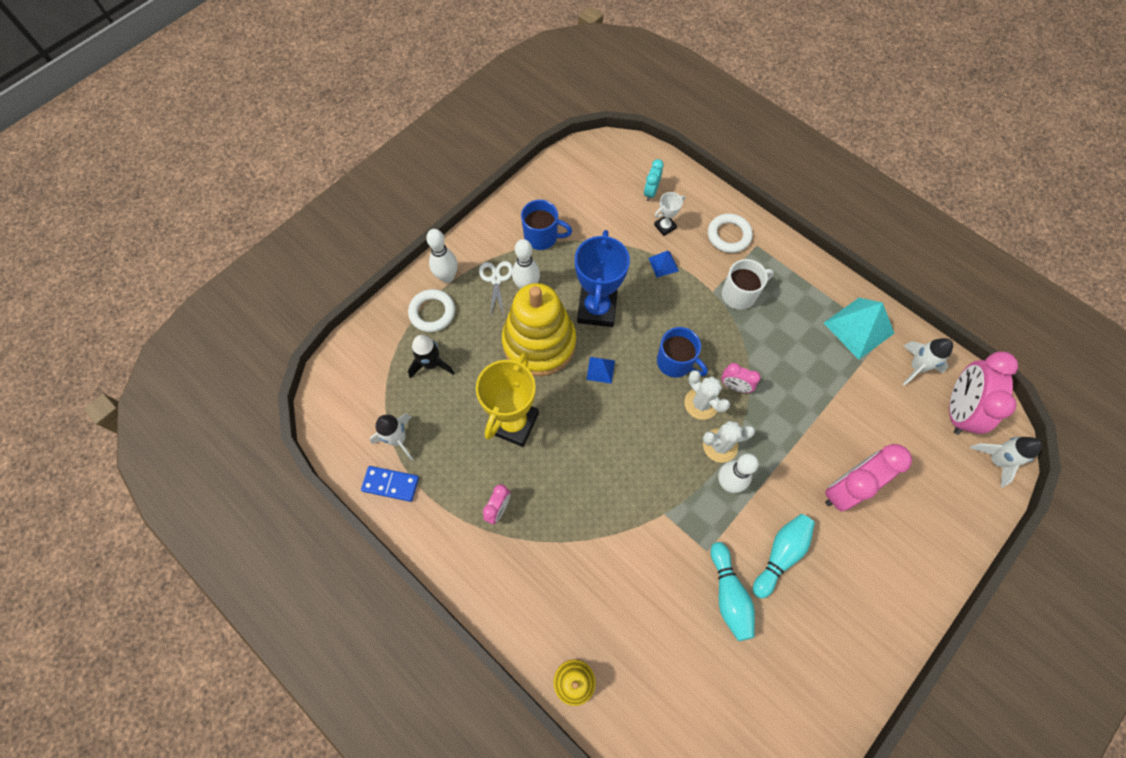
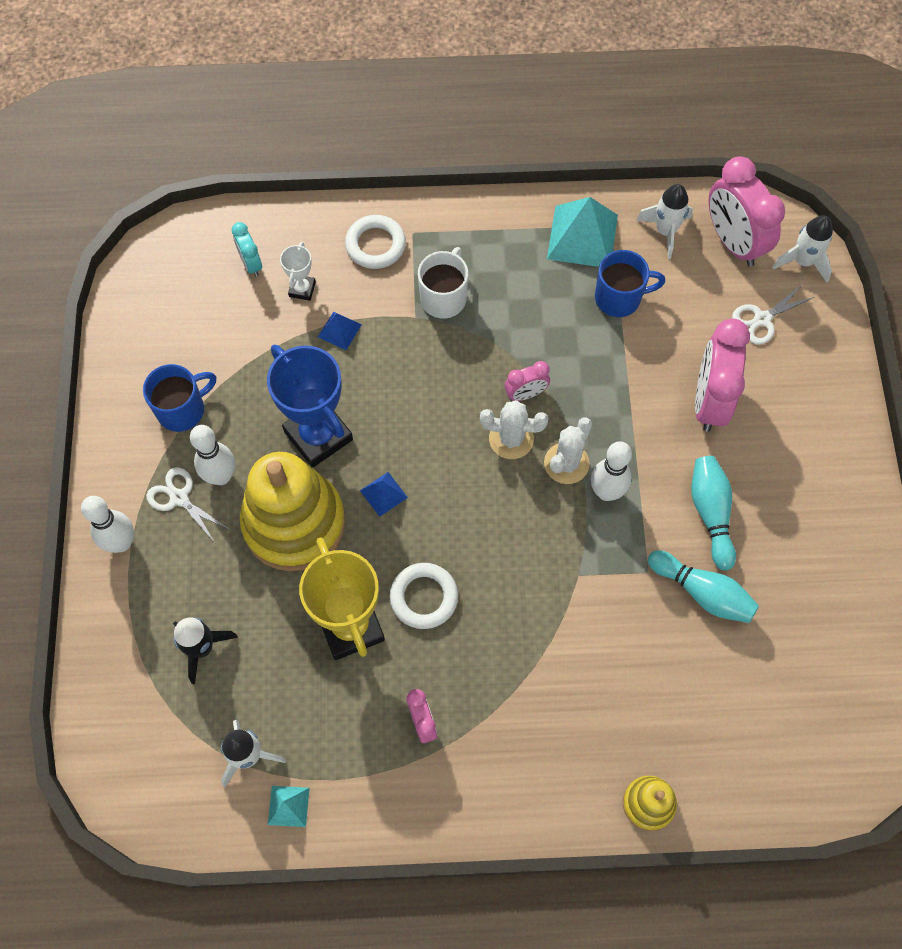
camera: 45 degrees left, 0 degrees up
(391, 484) = (288, 806): blue domino -> turquoise pyramid
(432, 312) = (145, 595): white ring -> white ring (424, 597)
(675, 362) = (448, 420): blue mug -> blue mug (619, 298)
(931, 471) = (762, 319): none -> white scissors

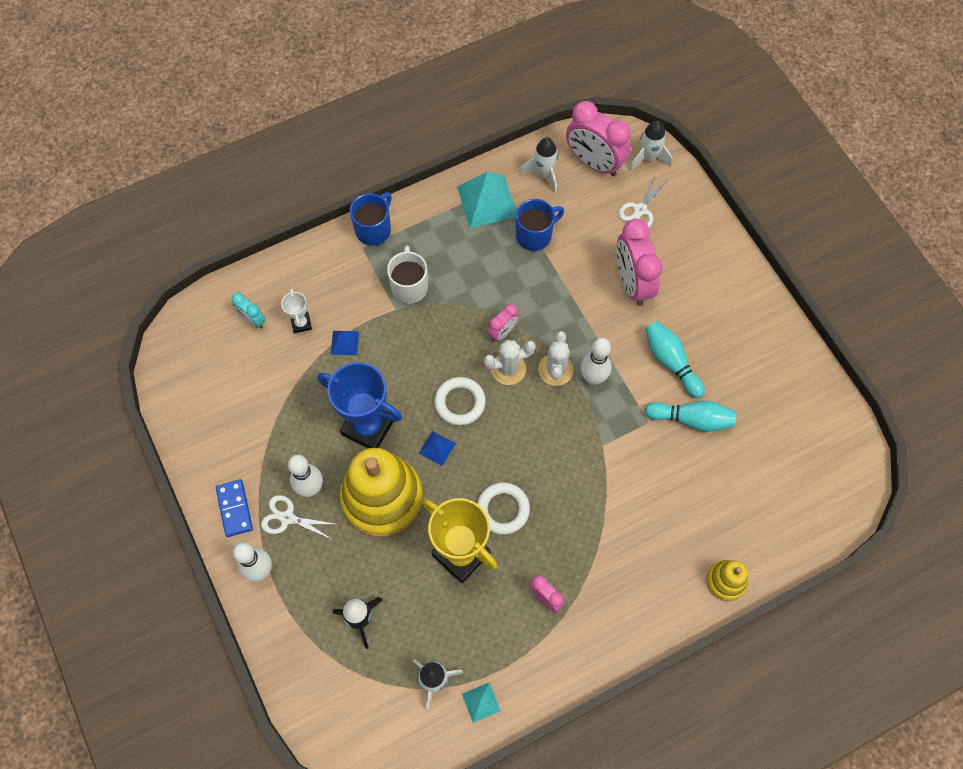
camera: 25 degrees left, 0 degrees up
(128, 462) = (235, 508): none -> blue domino
(182, 410) = (256, 451): blue mug -> blue mug (374, 229)
(375, 245) = (339, 268): white ring -> white ring (460, 403)

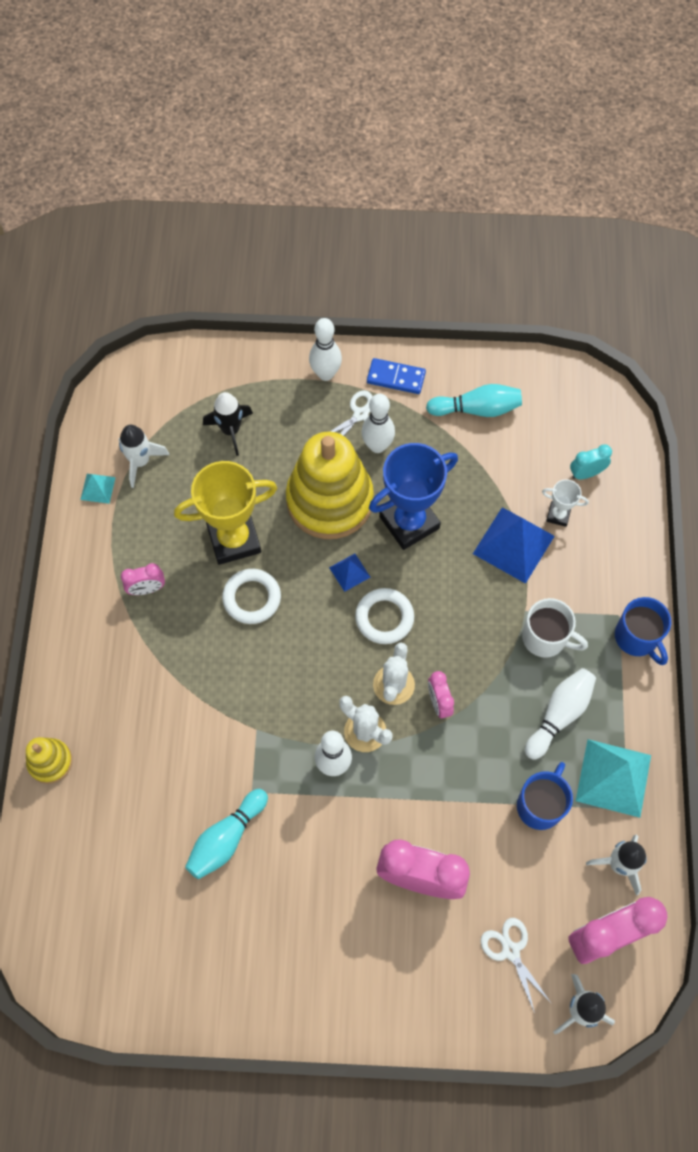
camera: 120 degrees right, 0 degrees up
(344, 342) = (513, 544): blue pyramid -> blue pyramid, size x2.01
(463, 252) = (559, 715): none -> white bowling pin
(534, 235) = (540, 805): blue mug -> blue mug turned 150 degrees counterclockwise
(671, 362) = (302, 859): turquoise bowling pin -> turquoise bowling pin (477, 409)

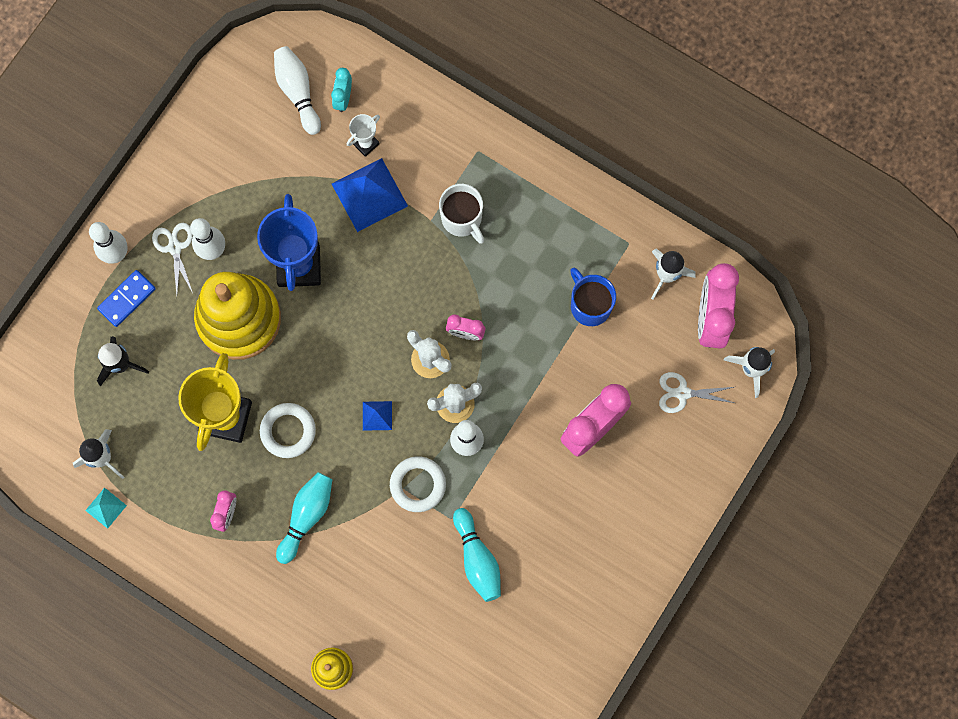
camera: 60 degrees left, 10 degrees up
(349, 572) = (313, 339): blue pyramid -> blue pyramid (377, 415)
(384, 618) = (370, 334): white ring -> white ring (418, 485)
(396, 378) = (158, 198): blue domino -> blue domino (127, 299)
(477, 409) = (230, 149): turquoise bowling pin -> turquoise bowling pin (306, 516)
(545, 638) = (462, 219): white mug -> white mug turned 90 degrees clockwise
(559, 715) = (529, 247): white bowling pin -> white bowling pin (298, 92)
(613, 778) = (601, 238): turquoise pyramid -> none
(637, 637) = (504, 149): blue mug -> none

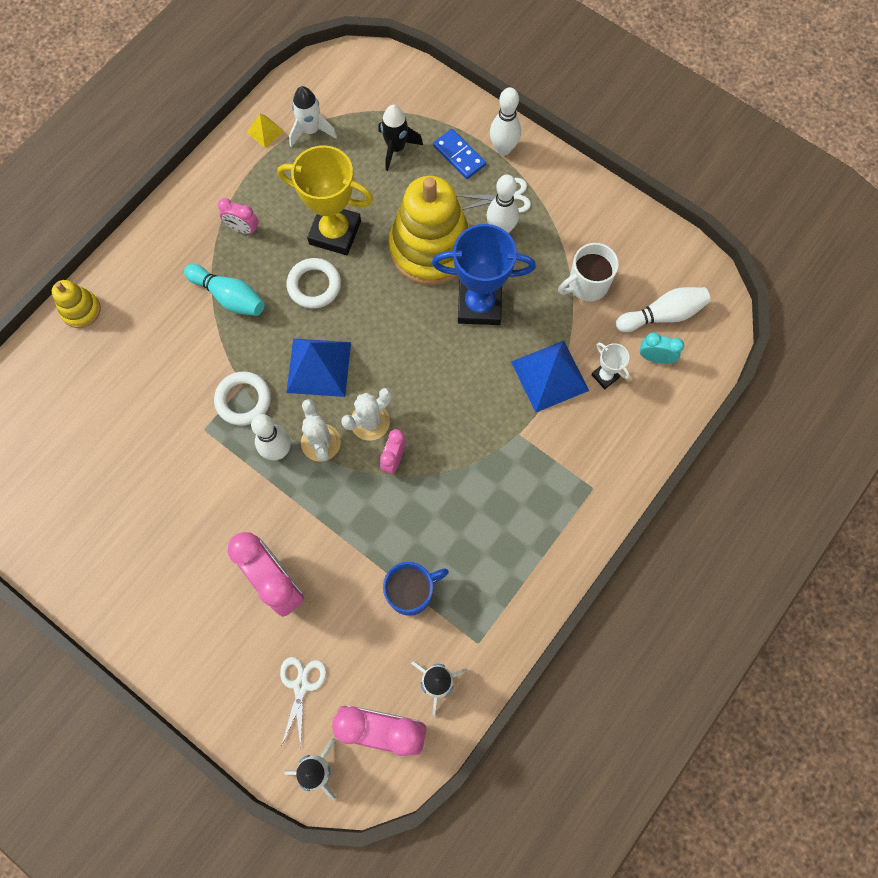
camera: 95 degrees right, 5 degrees down
(106, 508) = (265, 131): turquoise pyramid -> yellow pyramid
(377, 415) = (318, 367): blue pyramid -> blue pyramid, size x2.01
(462, 219) = (518, 466): white mug -> white mug (587, 284)
(477, 559) = (159, 451): turquoise bowling pin -> none

